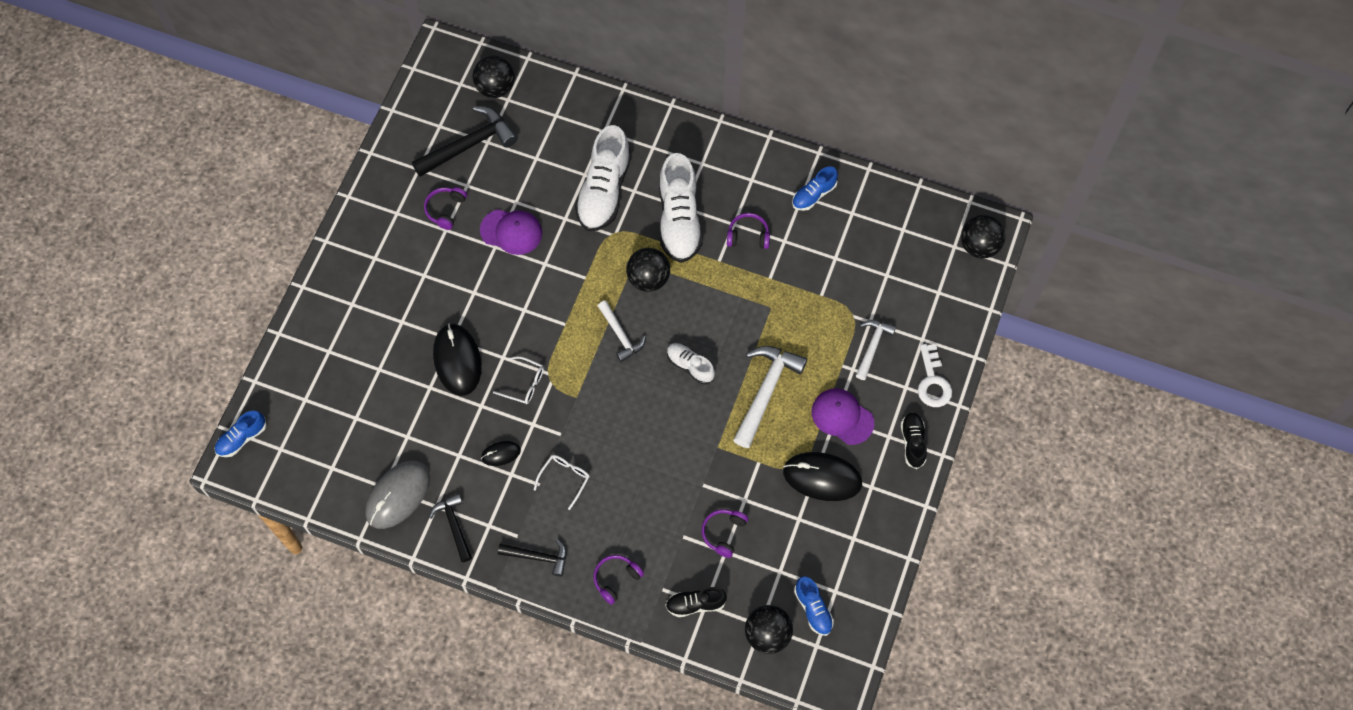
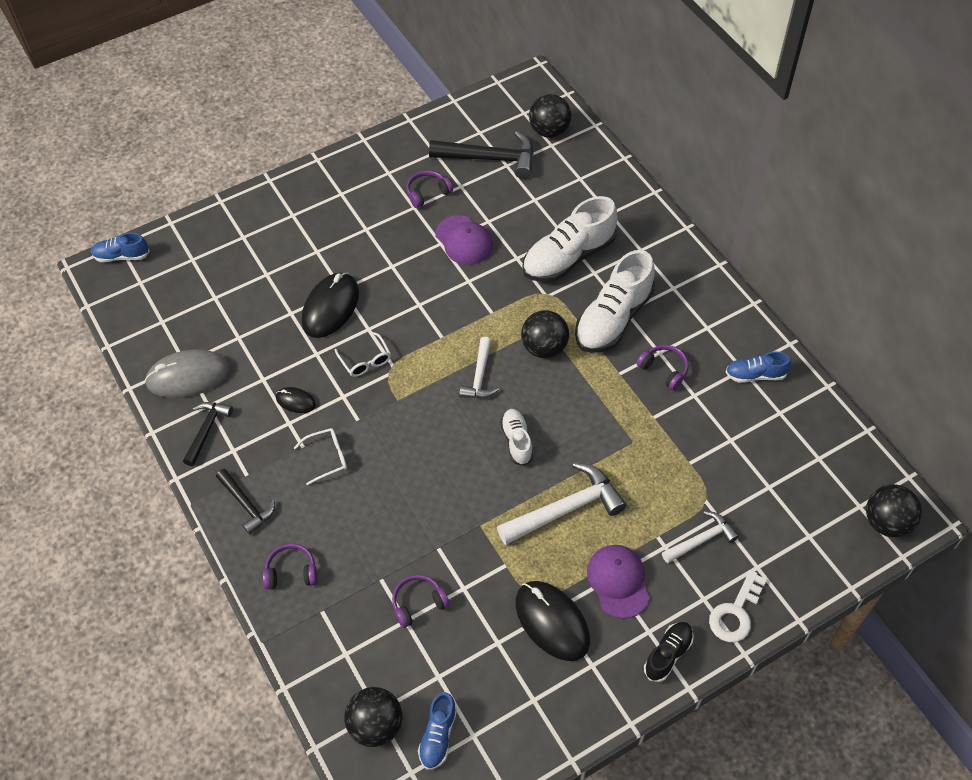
camera: 40 degrees right, 10 degrees down
(695, 604) = (337, 646): black shoe -> none

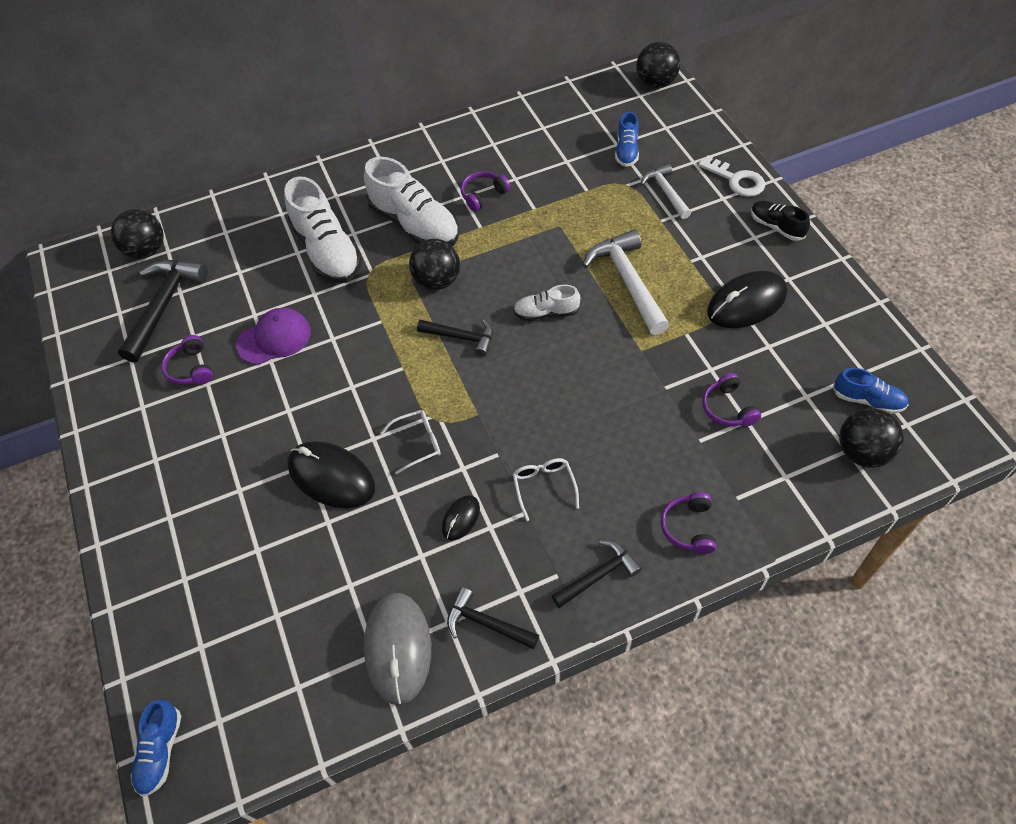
camera: 80 degrees left, 0 degrees up
(479, 376) = (461, 337): white hammer -> black hammer
(618, 581) = (706, 252): purple cap -> none
(755, 375) = (501, 136): blue shoe -> blue shoe (626, 151)

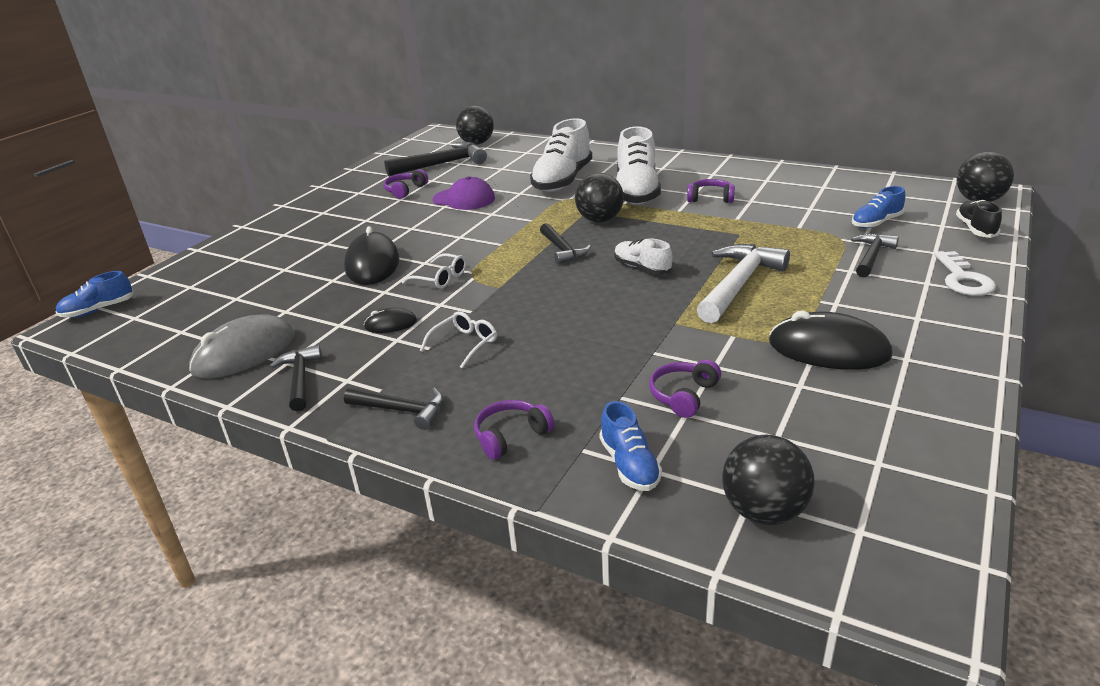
camera: 50 degrees right, 25 degrees down
(666, 192) = (871, 256): white hammer -> black hammer
(776, 227) = (955, 323): black shoe -> black shoe (975, 229)
(867, 400) = (843, 482): blue shoe -> blue shoe (629, 465)

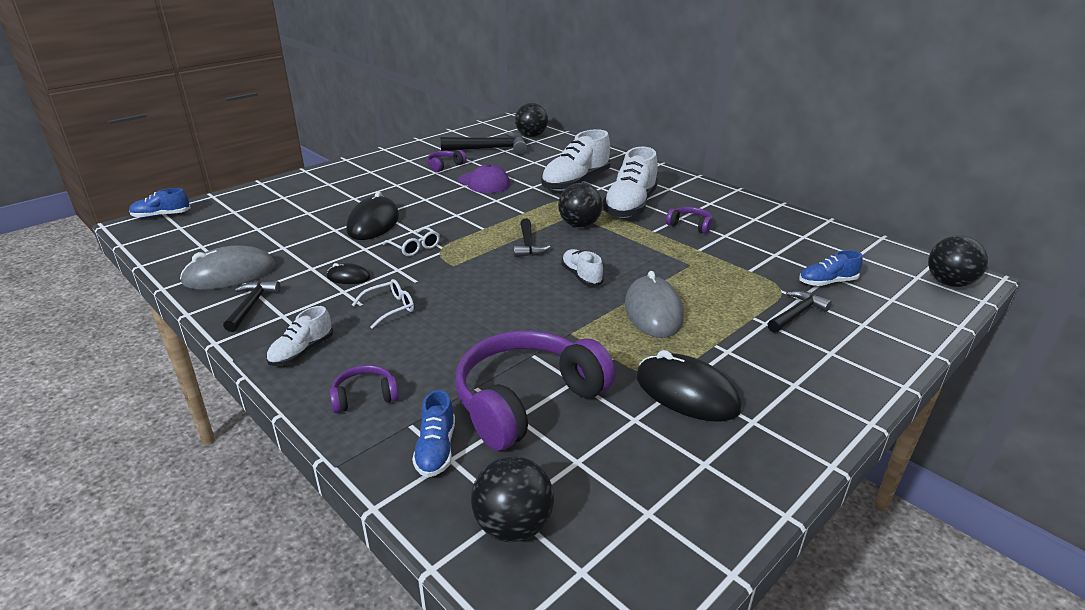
camera: 15 degrees right, 0 degrees up
(401, 410) = (302, 352): black hammer -> white shoe
(683, 395) = (527, 401): purple headphones -> purple headphones, size x2.25
(738, 284) = (653, 311): white hammer -> grey mouse
(963, 279) = (870, 357): white key -> none
(975, 229) = (922, 311): black shoe -> none

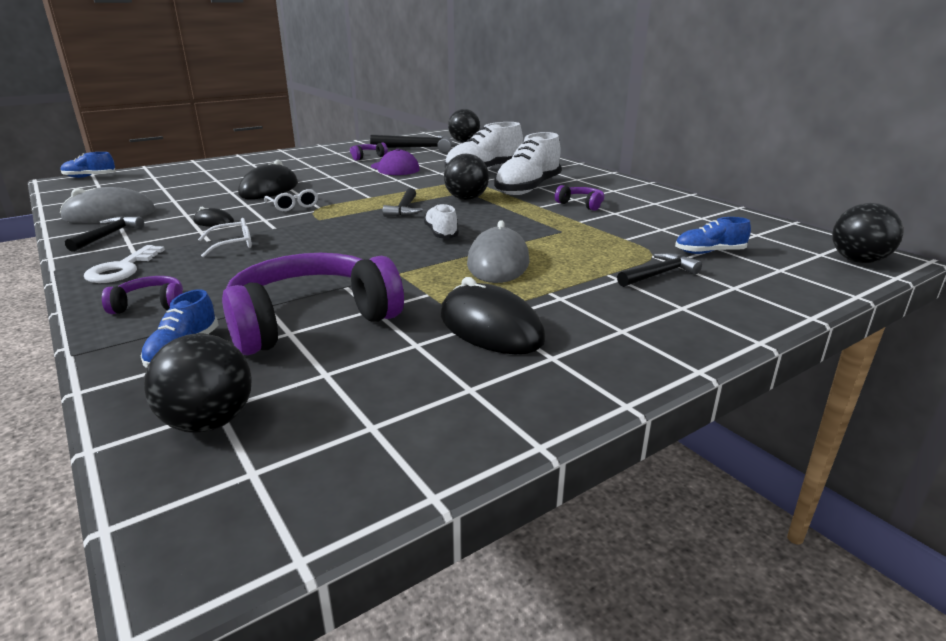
camera: 10 degrees right, 5 degrees down
(302, 352) = (122, 269): white shoe -> white key

